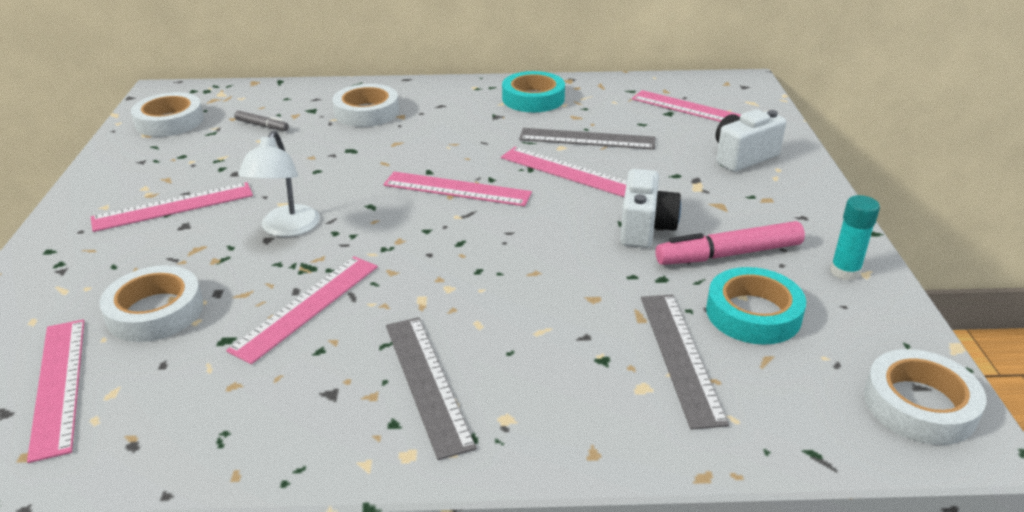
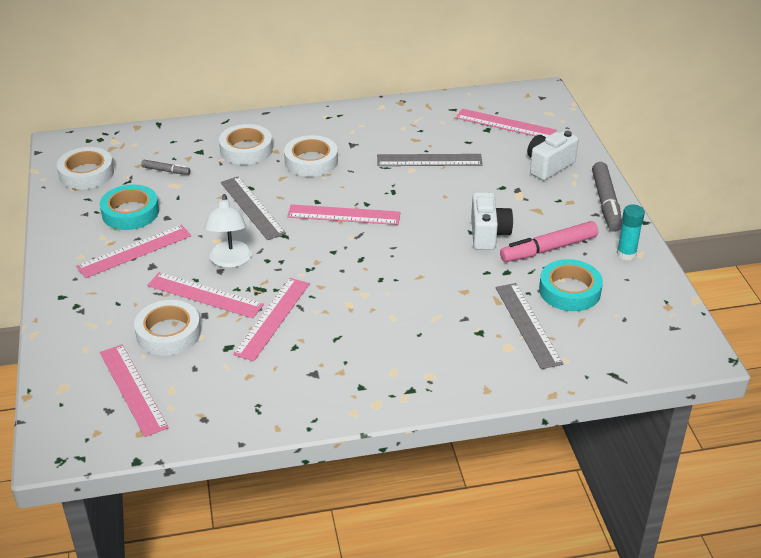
camera: 10 degrees left, 5 degrees up
(427, 382) = (373, 360): grey ruler -> grey ruler (252, 207)
(533, 98) = (377, 124): turquoise tape -> turquoise tape (130, 212)
(567, 171) = (421, 191): pink ruler -> pink ruler (205, 295)
(818, 205) = (606, 203): none -> grey marker
(919, 405) = (673, 338): white tape -> white tape (311, 161)

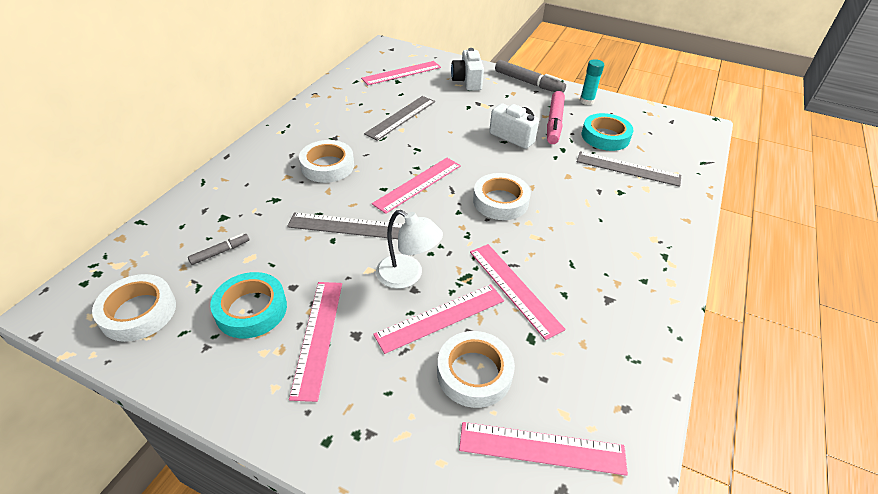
camera: 55 degrees left, 5 degrees up
(246, 149) = (261, 190): white tape -> white tape (500, 201)

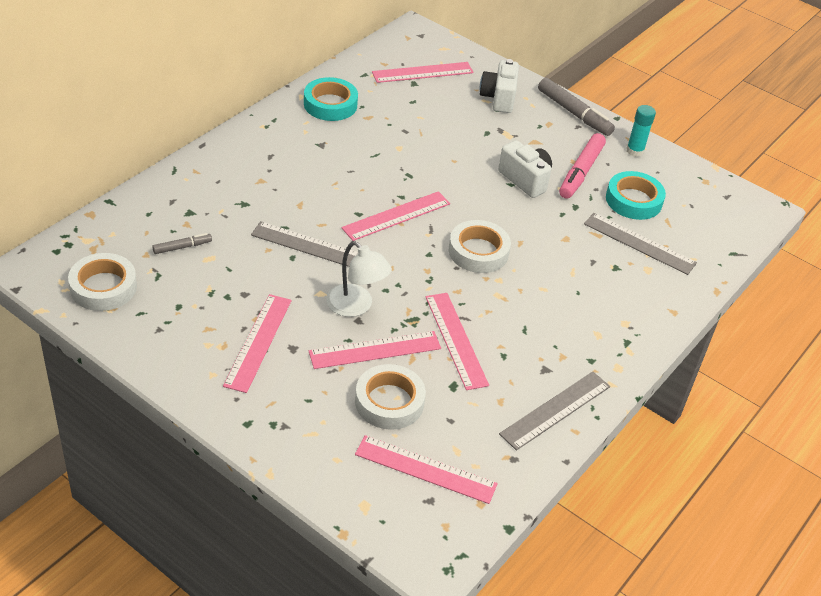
camera: 10 degrees right, 0 degrees up
(251, 309) = (203, 306): turquoise tape -> turquoise tape (330, 104)
(327, 166) = (306, 177): white tape -> none
(401, 117) = (403, 132): grey ruler -> grey ruler (555, 410)

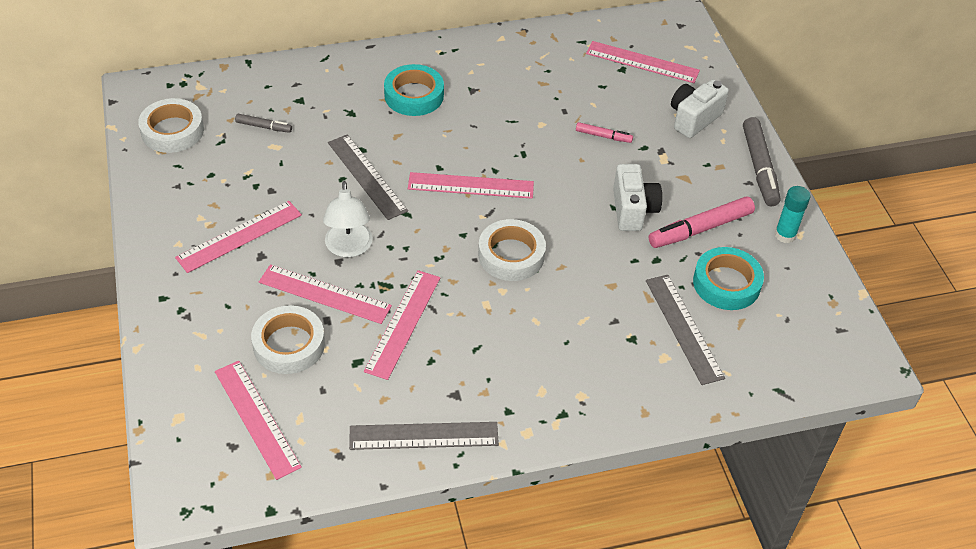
camera: 40 degrees right, 5 degrees up
(330, 104) = (520, 56): turquoise tape -> turquoise tape (414, 95)
(451, 137) = (603, 136): none -> pink marker

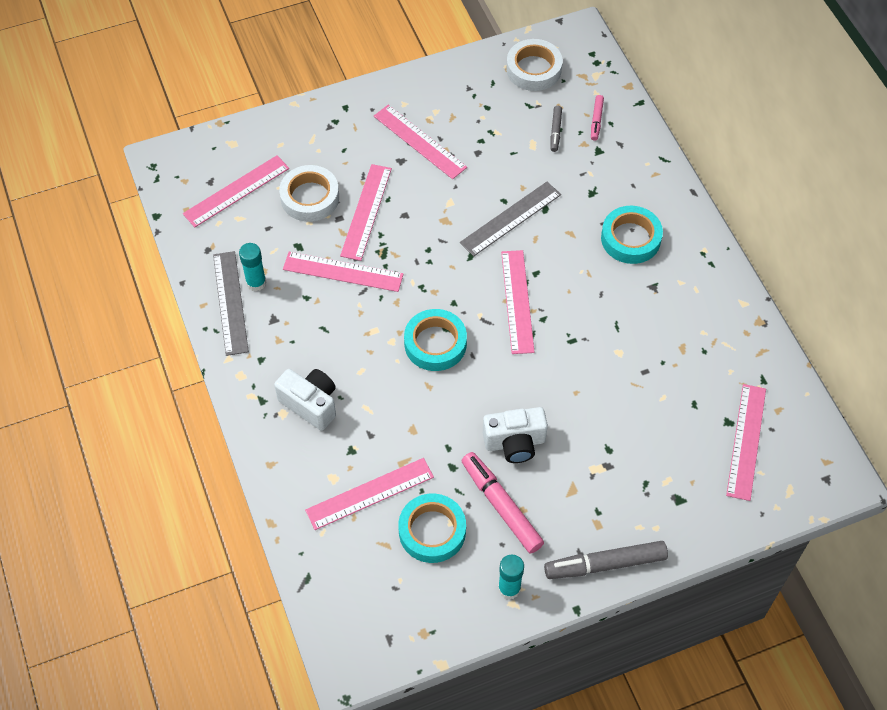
camera: 85 degrees right, 10 degrees up
(349, 248) = (420, 220): white lamp -> none
(400, 407) = (256, 283): none -> turquoise glue stick
(511, 255) = (435, 343): white tape -> turquoise tape
(603, 136) = (615, 410): pink marker -> pink marker (596, 120)
(684, 328) = (370, 494): grey ruler -> pink ruler
(693, 119) = (666, 496): white camera -> white camera (310, 404)

